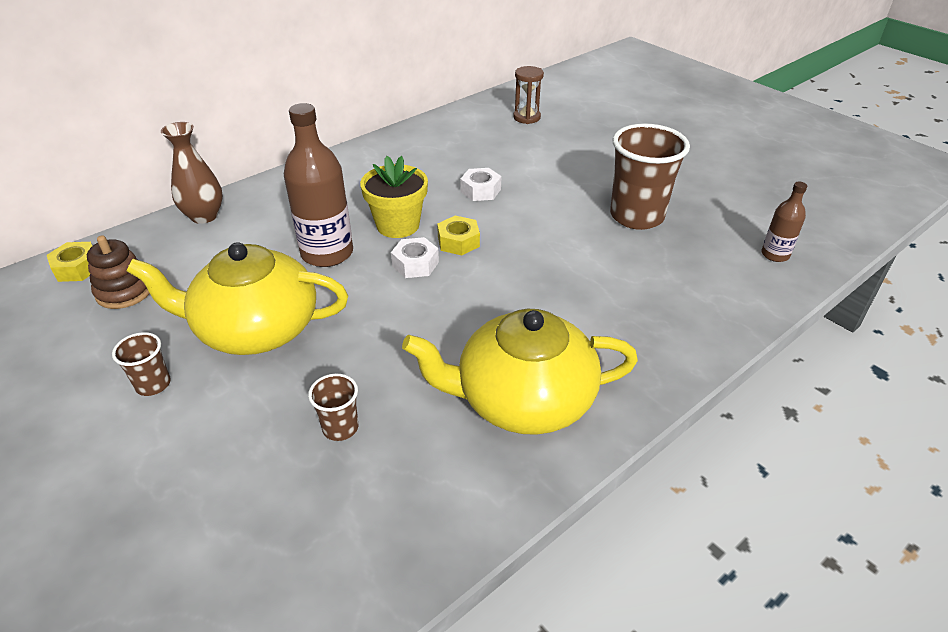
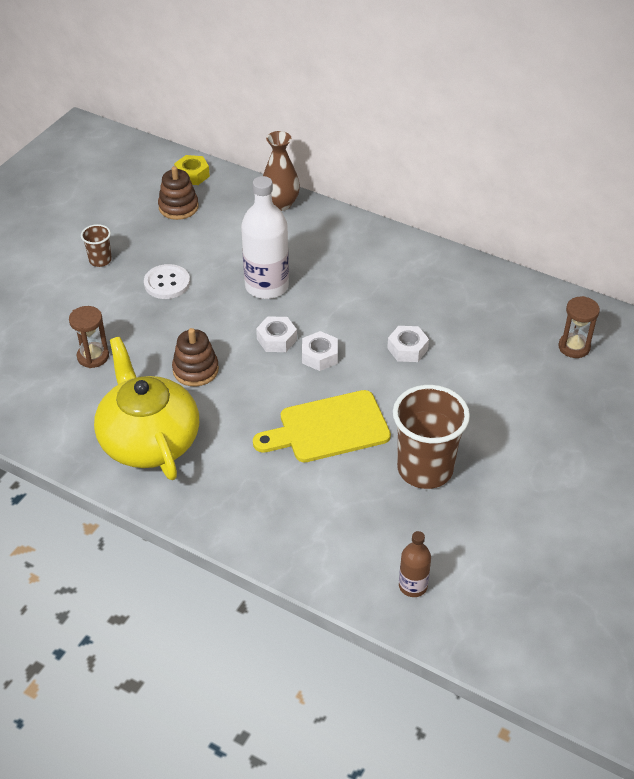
camera: 70 degrees right, 5 degrees up
(256, 329) = (167, 283): yellow teapot -> white button
(327, 253) = (266, 286): brown bottle -> white bottle
(340, 428) = (93, 356): brown cup -> brown hourglass
(398, 225) = (324, 313): yellow flower pot -> none
(425, 335) = (195, 370): none -> brown stacking toy
(458, 242) = (319, 356): yellow nut -> white nut
(563, 258) = (328, 428): none -> yellow cutting board

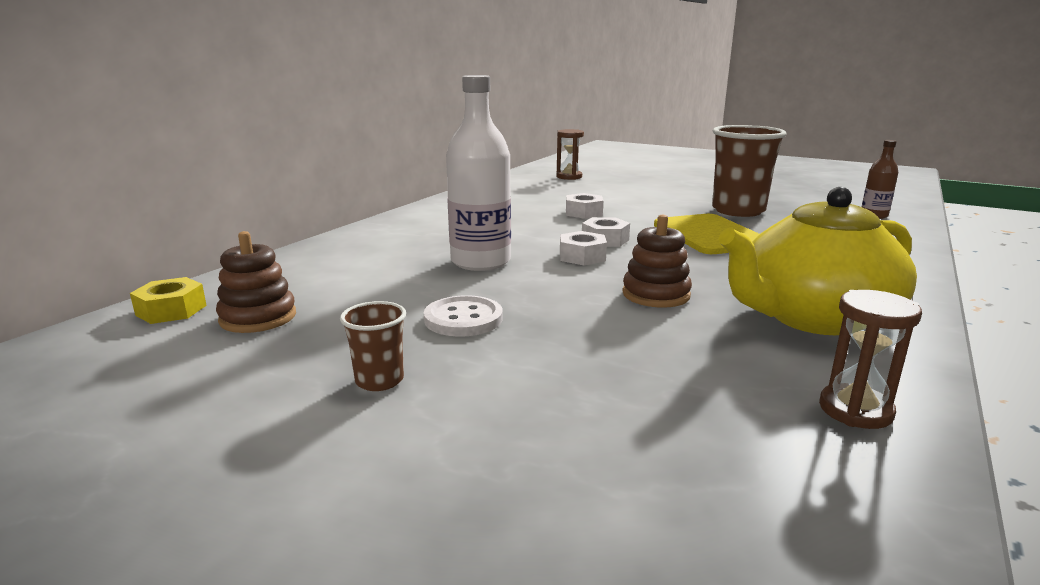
camera: 90 degrees left, 25 degrees down
(93, 356) = (660, 370): brown hourglass -> brown hourglass (855, 410)
(280, 204) = (307, 257): brown vase -> none

